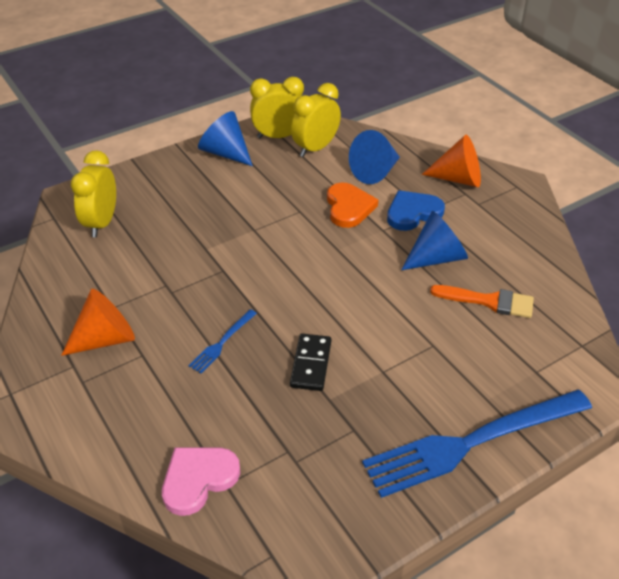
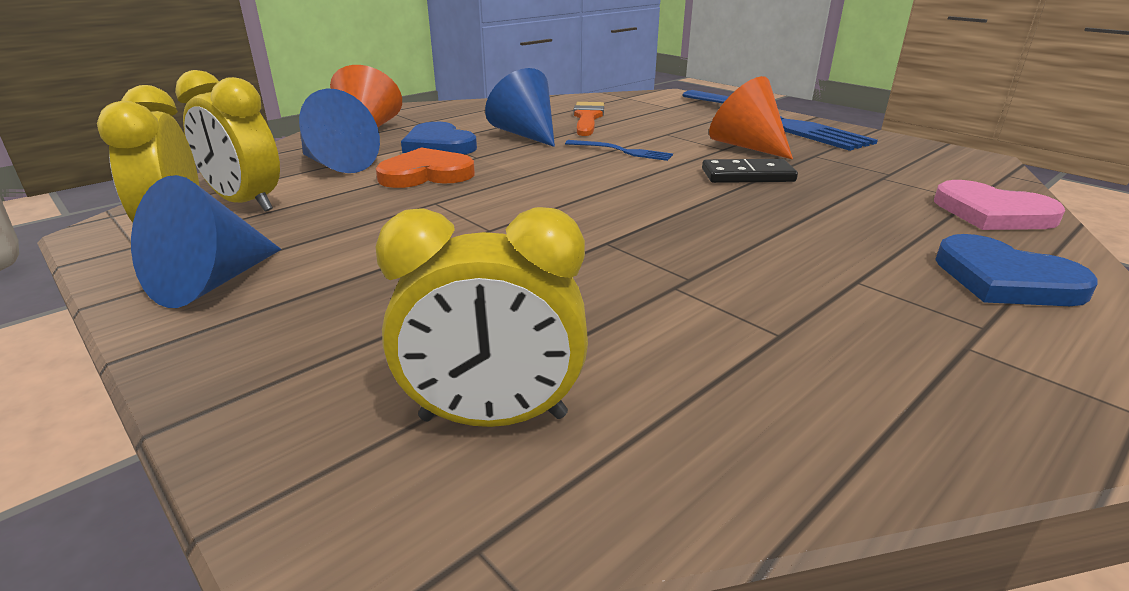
camera: 100 degrees left, 15 degrees down
(106, 339) = (864, 323): orange cone -> orange cone (746, 146)
(115, 420) = (1005, 279): none -> blue heart
(222, 342) = (765, 224): blue fork -> blue fork (621, 151)

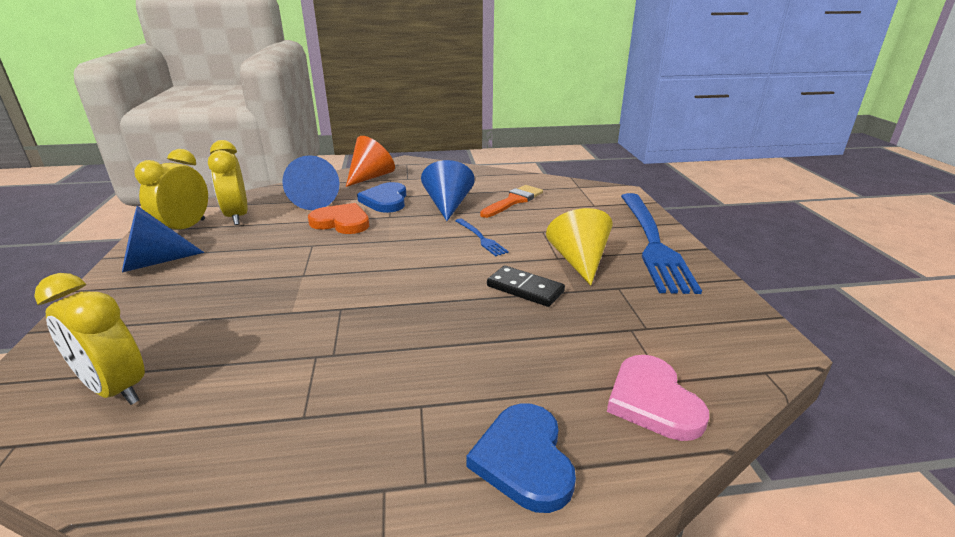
camera: 35 degrees right, 0 degrees up
(746, 146) = (579, 261): orange cone -> yellow cone

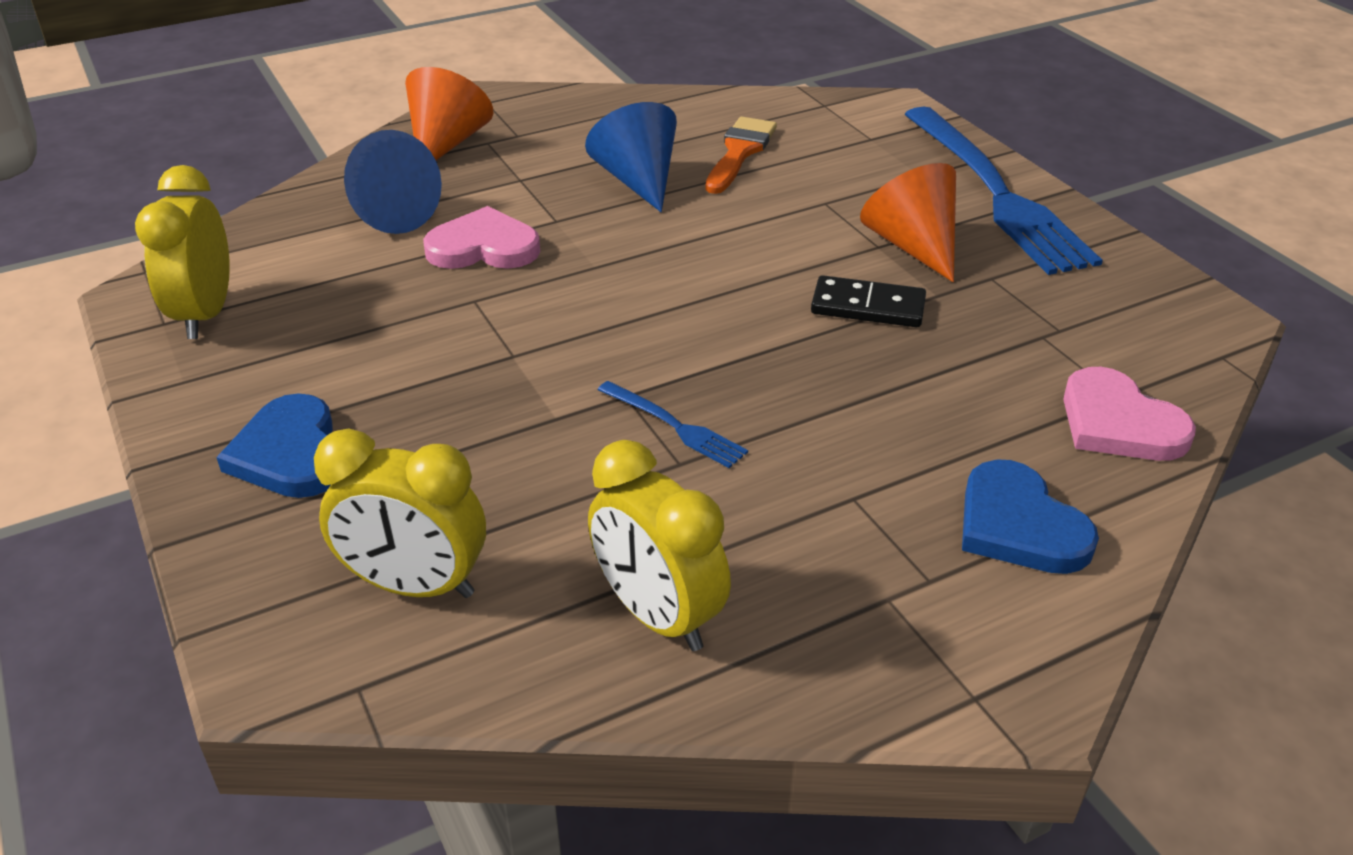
camera: 20 degrees left, 10 degrees up
(154, 262) = (225, 388): blue cone -> none
(237, 216) = (278, 271): yellow clock -> yellow clock (658, 615)
(341, 222) = (483, 247): orange heart -> pink heart
(385, 200) = (521, 189): blue heart -> blue heart (290, 453)
(480, 238) = (740, 234): blue fork -> blue fork (674, 426)
(579, 261) = (913, 246): yellow cone -> orange cone

